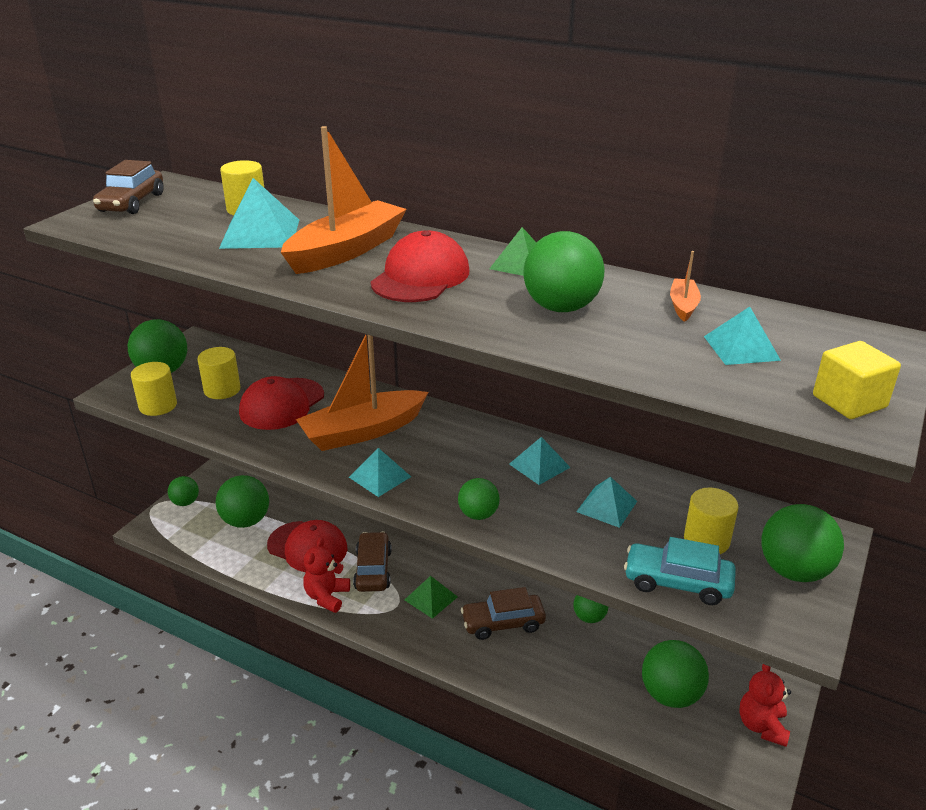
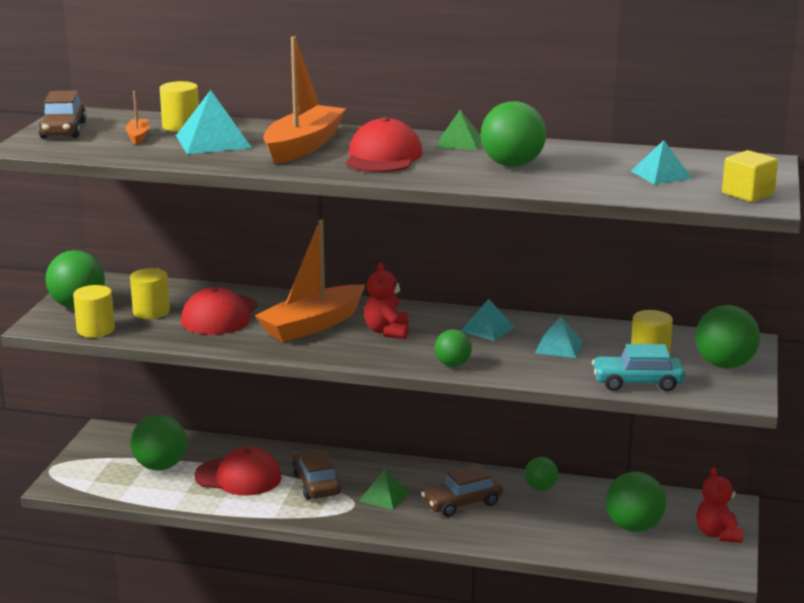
camera: 15 degrees left, 10 degrees down
(185, 502) = (84, 461): green ball -> none
(327, 597) = (281, 509): red teddy bear -> red teddy bear (387, 332)
(380, 477) = (350, 352): turquoise pyramid -> none
(683, 306) = (605, 156): orange boat -> orange boat (138, 136)

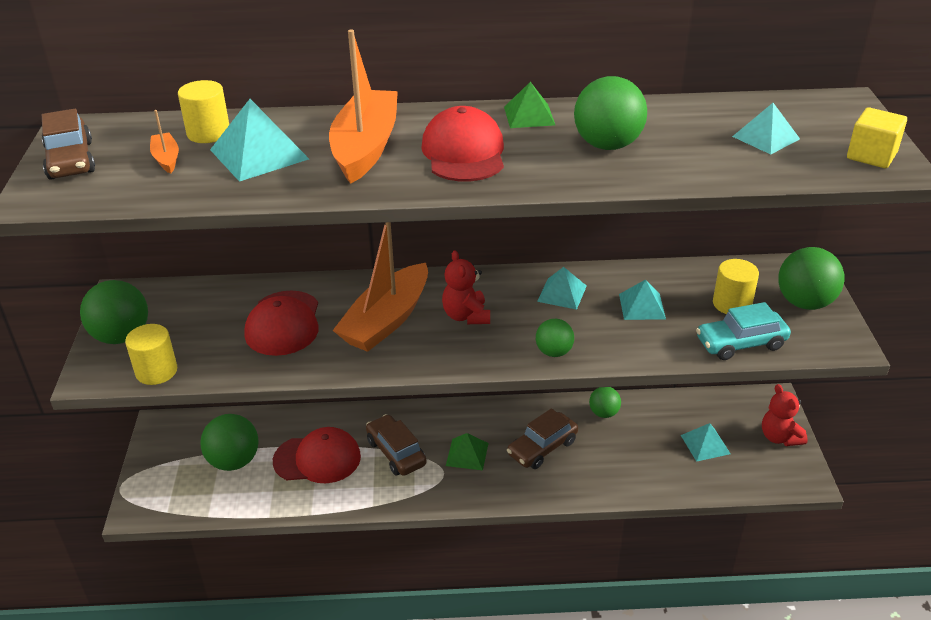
camera: 15 degrees left, 15 degrees up
(151, 312) = (207, 331): yellow cylinder -> none
(633, 527) = (705, 444): green ball -> turquoise pyramid

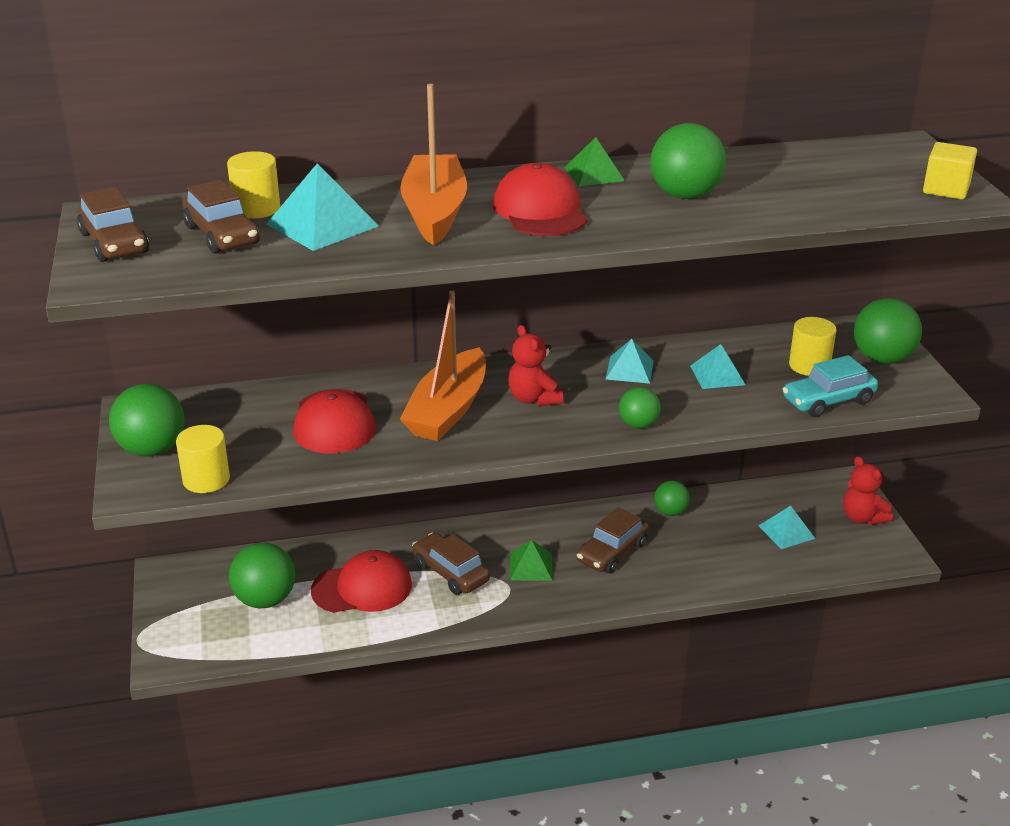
camera: 10 degrees left, 5 degrees down
(166, 159) = (222, 235): orange boat -> brown car
(766, 137) = (839, 180): turquoise pyramid -> none

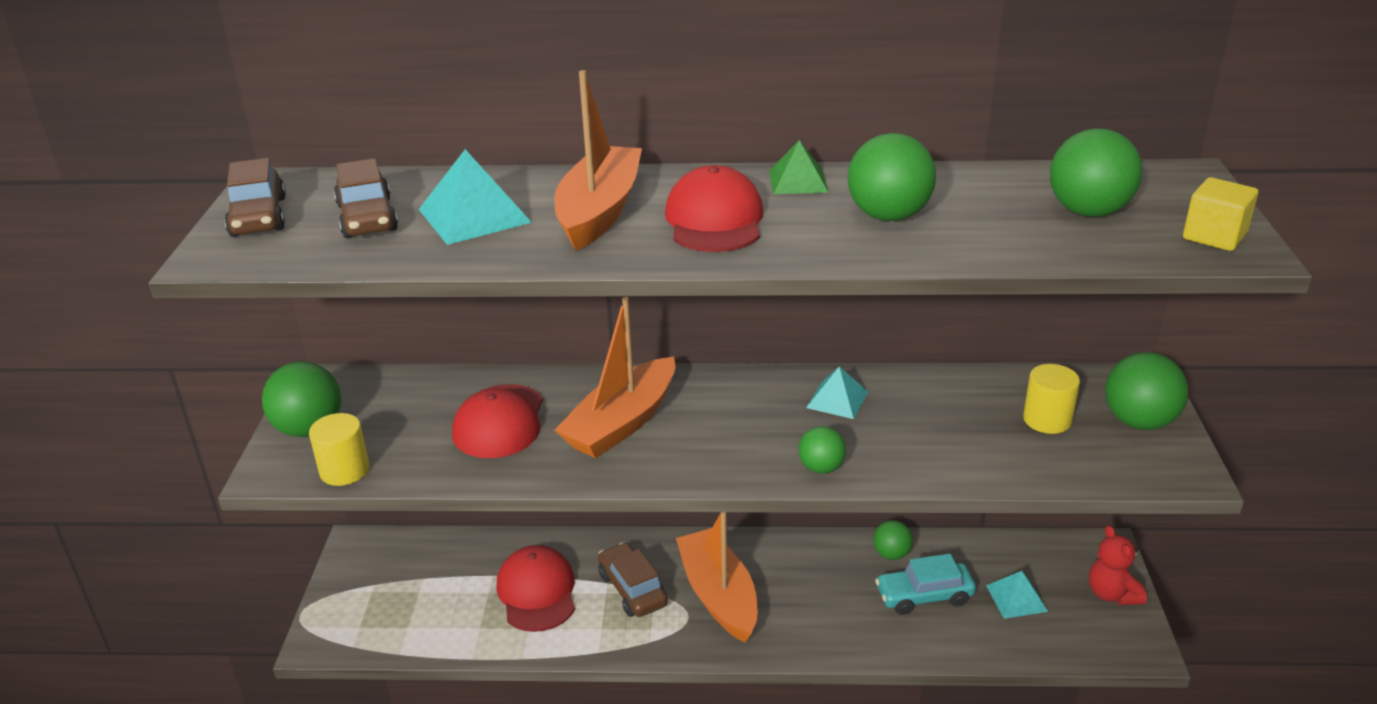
camera: 15 degrees right, 0 degrees up
(256, 209) = (420, 191): yellow cylinder -> none
(265, 600) = (437, 590): green ball -> green ball (1088, 212)
(362, 588) = (537, 592): red cap -> red cap turned 105 degrees counterclockwise
(531, 566) = (718, 595): green pyramid -> orange boat
(534, 399) = (718, 421): red teddy bear -> none
(612, 552) = (812, 592): brown car -> none
(717, 375) = (934, 418): turquoise pyramid -> none
(828, 401) = (1054, 467): turquoise car -> turquoise car (924, 596)

